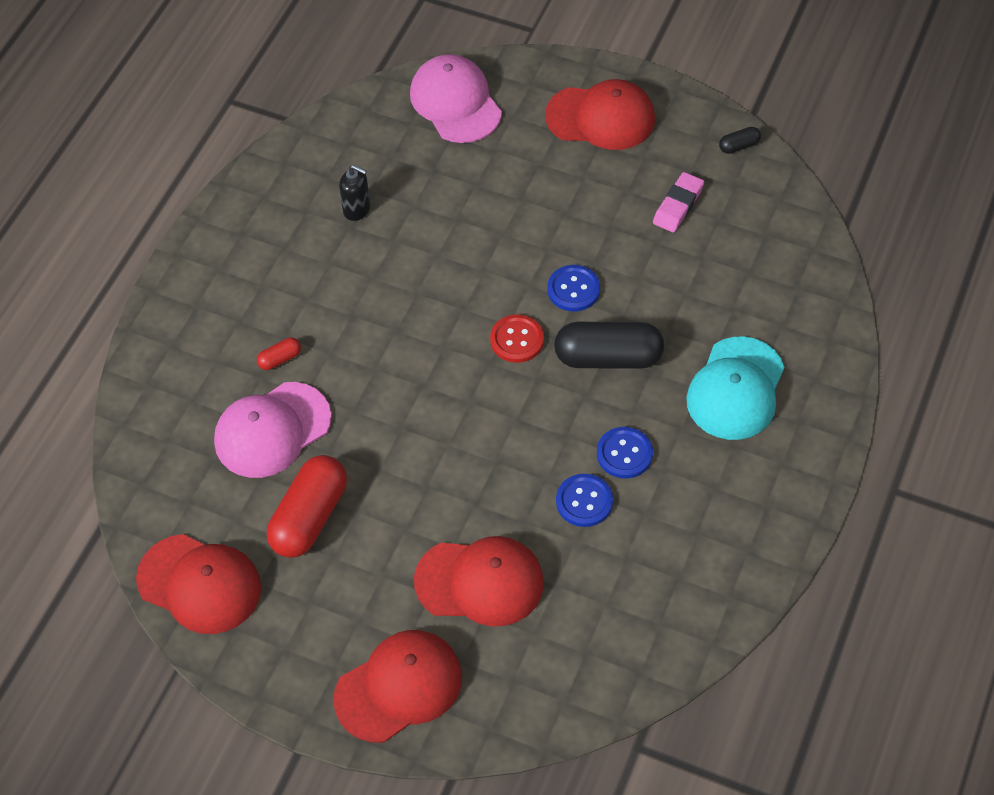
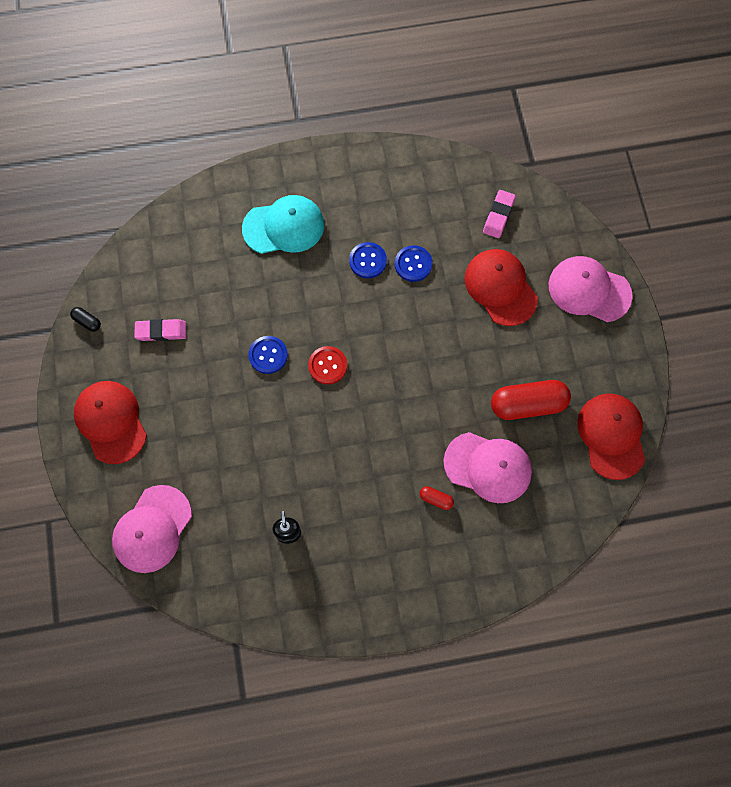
camera: 125 degrees left, 15 degrees up
(399, 687) = (589, 290): red cap -> pink cap
(584, 645) = (498, 215): none -> pink eraser
(608, 357) = (306, 306): black capsule -> none

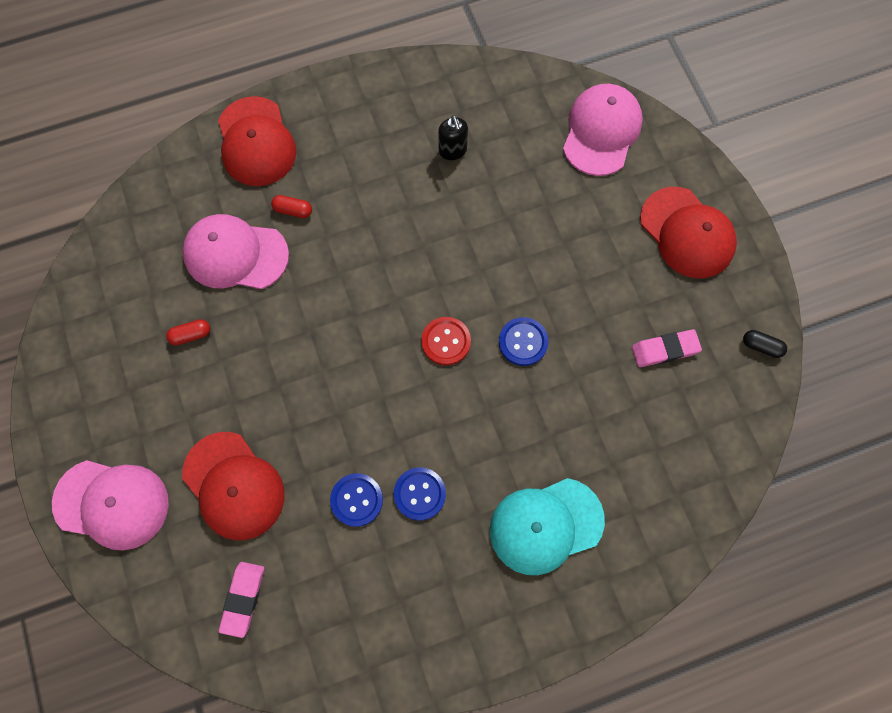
camera: 170 degrees right, 0 degrees up
(528, 404) = (191, 335): red capsule -> red capsule, size x0.44
(611, 436) = (87, 314): red cap -> red cap (256, 142)

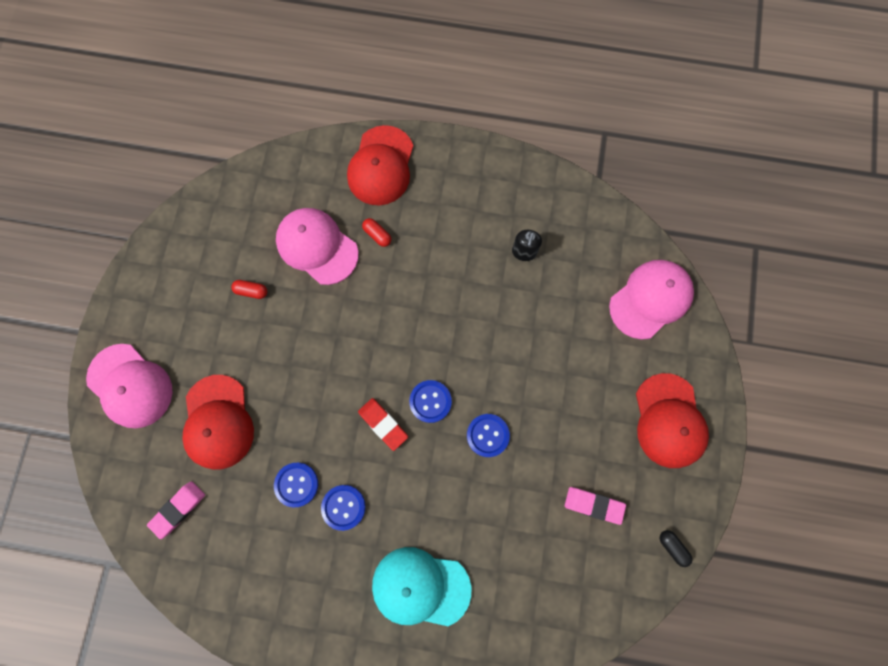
camera: 30 degrees right, 5 degrees up
(411, 390) = (383, 424): none -> red eraser
(446, 341) = (430, 401): red button -> blue button

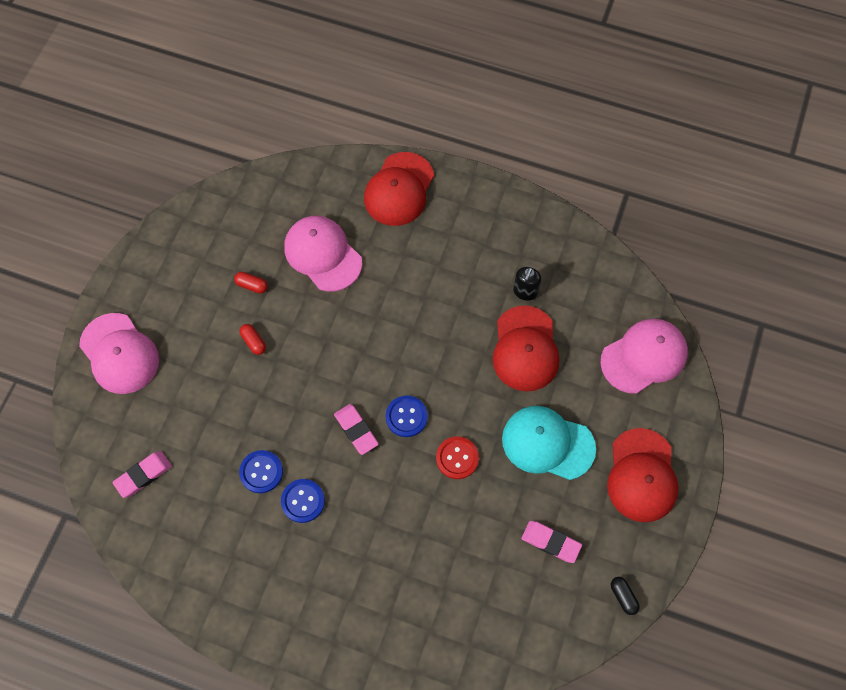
camera: 10 degrees right, 10 degrees down
(218, 422) = (197, 401): red cap -> red cap (525, 349)
(377, 235) = (383, 253): red capsule -> red capsule (253, 342)
(383, 424) = (356, 430): red eraser -> pink eraser
(420, 587) = (364, 589): turquoise cap -> turquoise cap (547, 443)
(487, 435) = (457, 458): blue button -> red button

